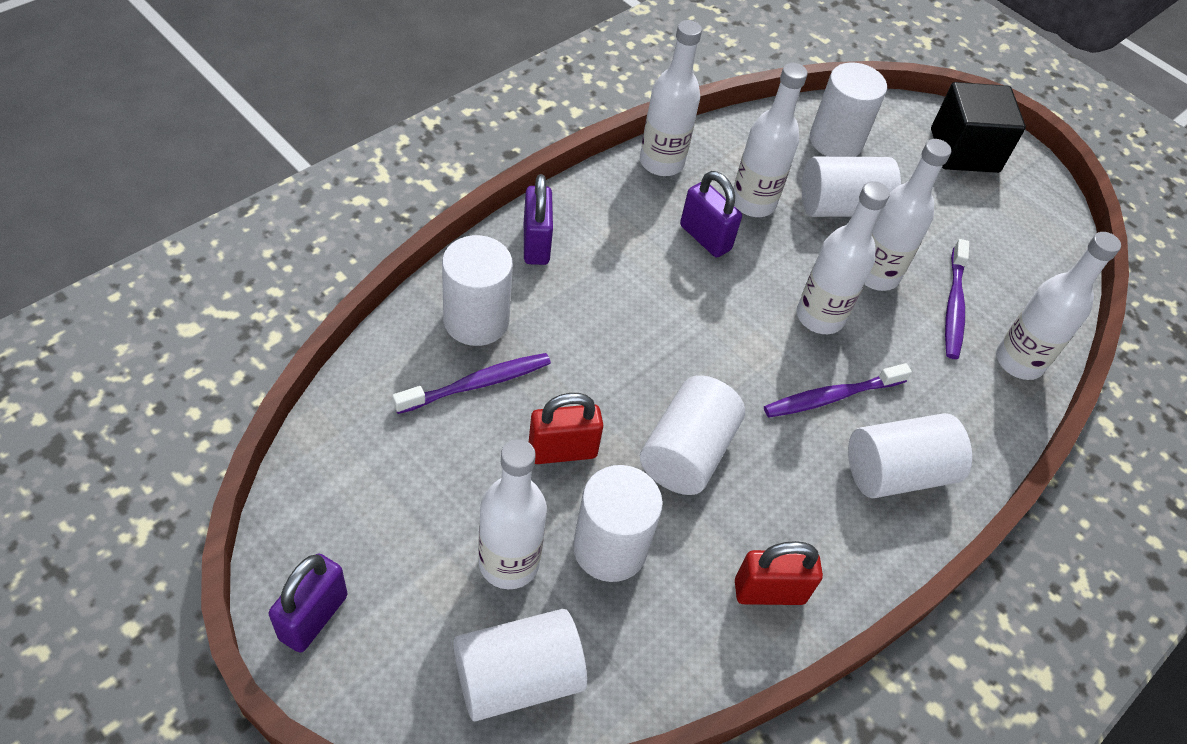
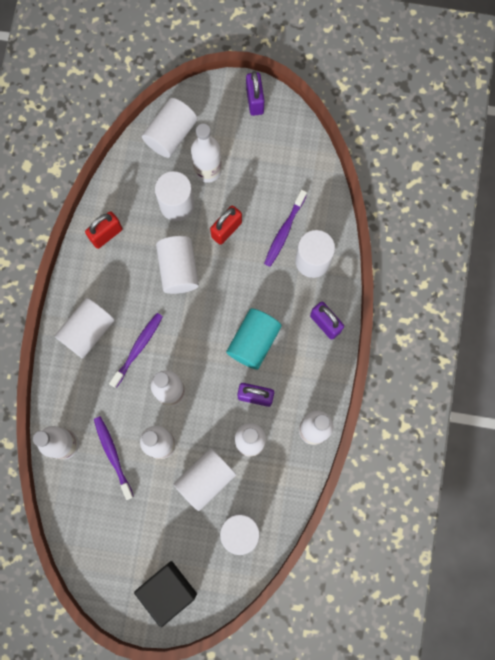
camera: 150 degrees right, 25 degrees up
(653, 291) = (253, 342): none -> turquoise cylinder

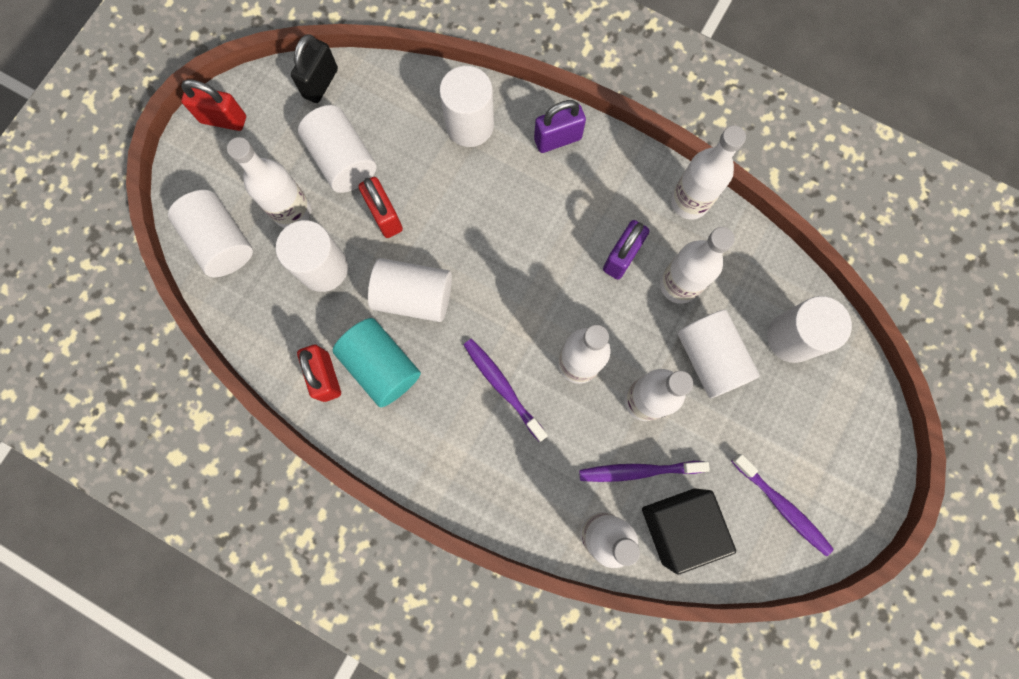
camera: 70 degrees left, 0 degrees up
(88, 331) = (453, 448): white cylinder -> white cylinder (343, 160)
(168, 590) = (842, 457): black cube -> black cube (679, 526)
(253, 342) = (549, 234): turquoise cylinder -> turquoise cylinder (381, 366)
(255, 101) = (223, 119): purple padlock -> red padlock
(284, 231) = (417, 145): purple toothbrush -> purple toothbrush (782, 506)
(305, 151) = (320, 83): none -> black padlock

